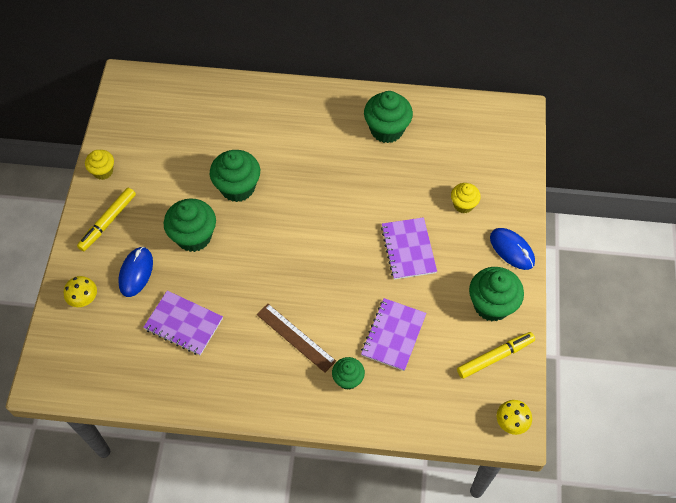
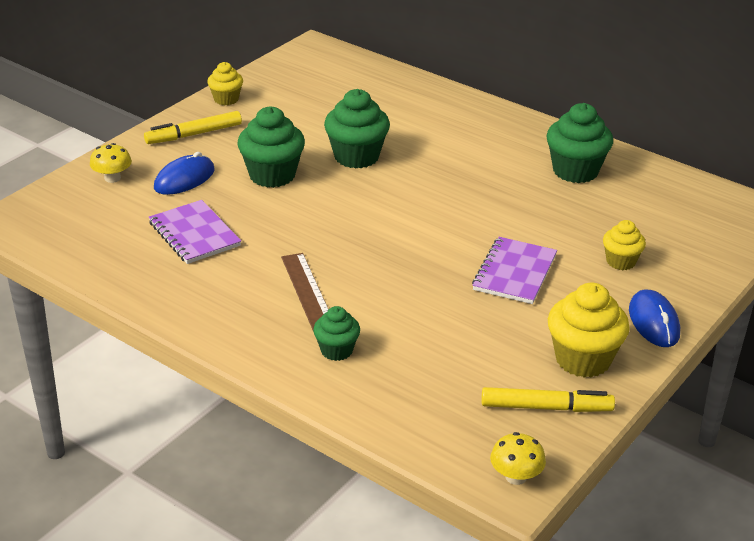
camera: 30 degrees right, 25 degrees down
(393, 335) = (429, 336): purple notebook -> none
(491, 305) = (583, 359): green cupcake -> yellow cupcake

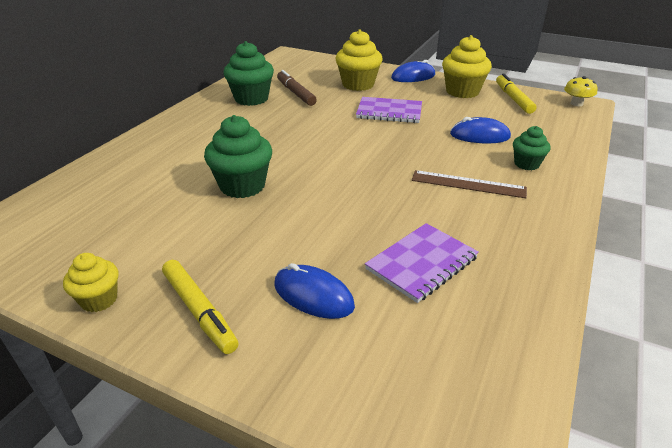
camera: 100 degrees left, 0 degrees up
(112, 178) = (329, 370): yellow mushroom -> none
(272, 175) = (288, 230): green cupcake -> none
(308, 292) = (468, 184): brown ruler -> brown ruler turned 45 degrees clockwise
(423, 334) = (479, 136): none -> blue mouse
(591, 205) = (295, 93): none -> brown marker
(621, 261) = (358, 84): yellow cupcake -> yellow cupcake, size x1.71

